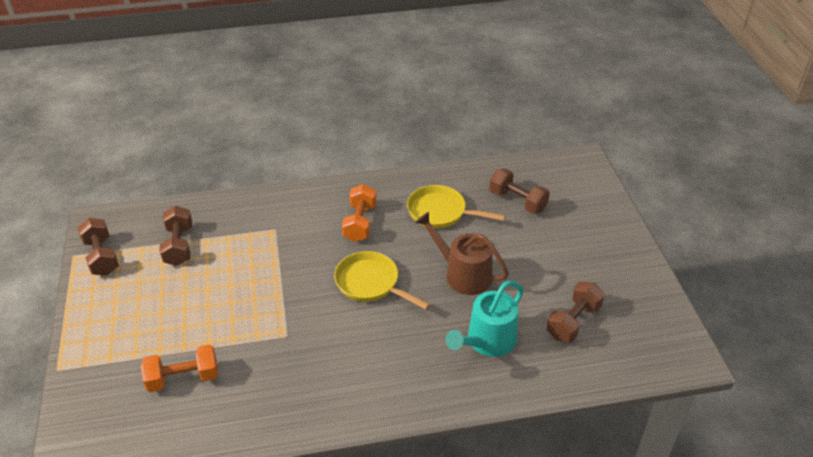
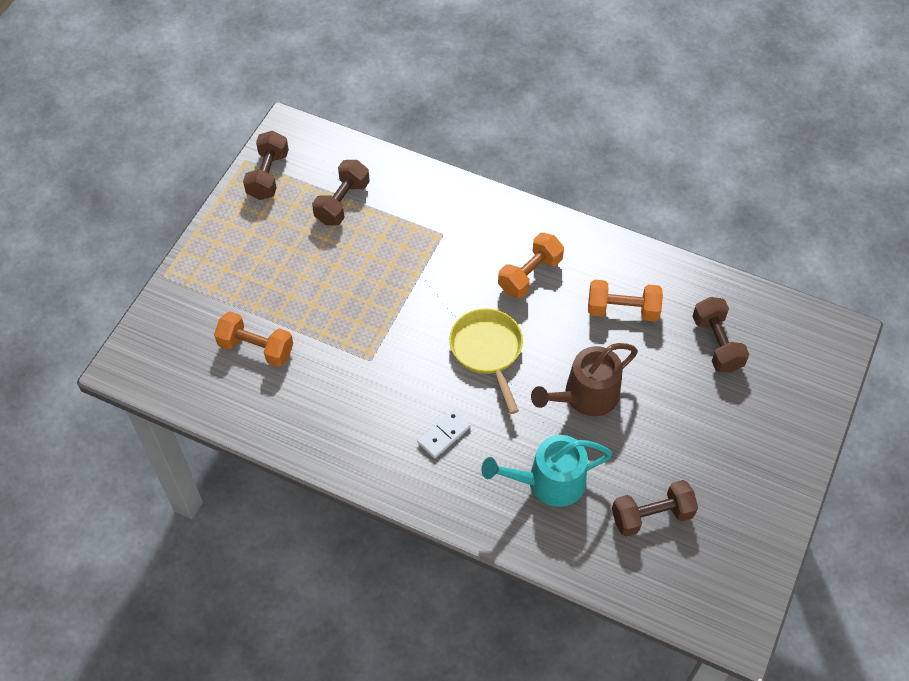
camera: 35 degrees right, 15 degrees up
(386, 354) = (444, 435): none -> white domino
(441, 212) = (622, 310): yellow pan -> orange dumbbell
(463, 274) = (586, 396): brown watering can -> brown watering can turned 105 degrees counterclockwise

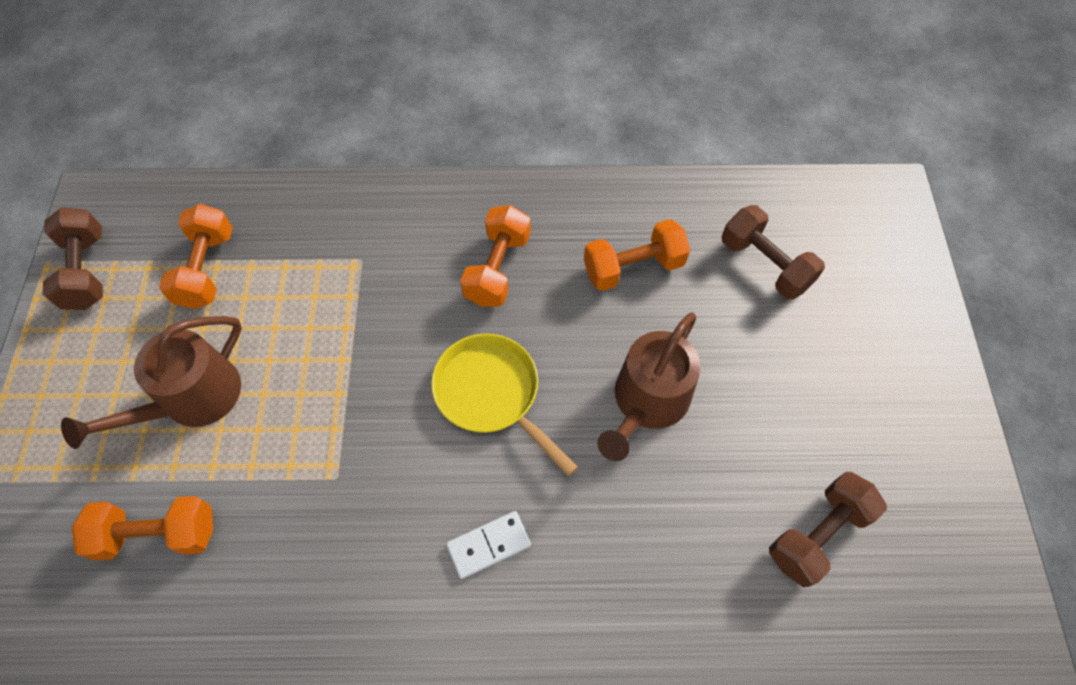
camera: 25 degrees left, 5 degrees up
(304, 279) = (192, 398): none -> brown watering can
(342, 202) = (207, 269): brown dumbbell -> orange dumbbell
(444, 435) = (489, 545): white domino -> white domino turned 45 degrees clockwise
(549, 482) = (663, 548): turquoise watering can -> none

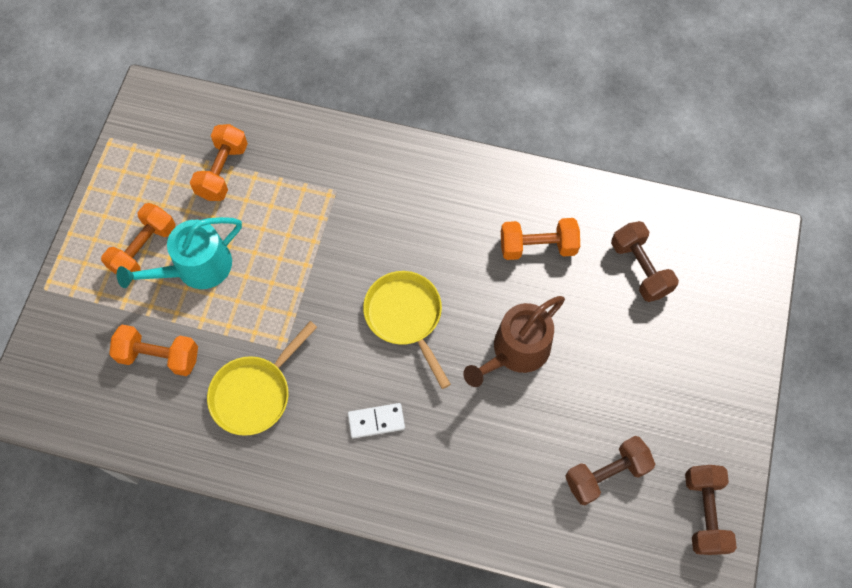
camera: 15 degrees right, 5 degrees up
(86, 271) = (137, 152): brown dumbbell -> brown dumbbell (704, 512)
(192, 398) = (197, 267): brown watering can -> turquoise watering can
(308, 551) = (255, 393): none -> yellow pan
(497, 269) = (435, 222): orange dumbbell -> orange dumbbell (144, 249)

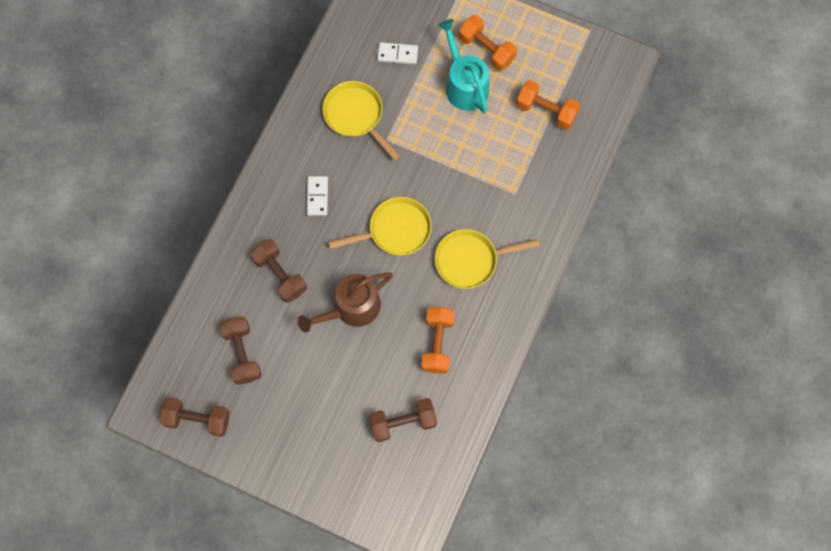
camera: 100 degrees right, 5 degrees up
(159, 356) = (397, 54): orange dumbbell -> white domino
(428, 226) = (471, 260): none -> yellow pan
(491, 447) = (280, 275): none -> brown dumbbell
(516, 350) = (352, 308): brown watering can -> brown watering can turned 90 degrees counterclockwise

